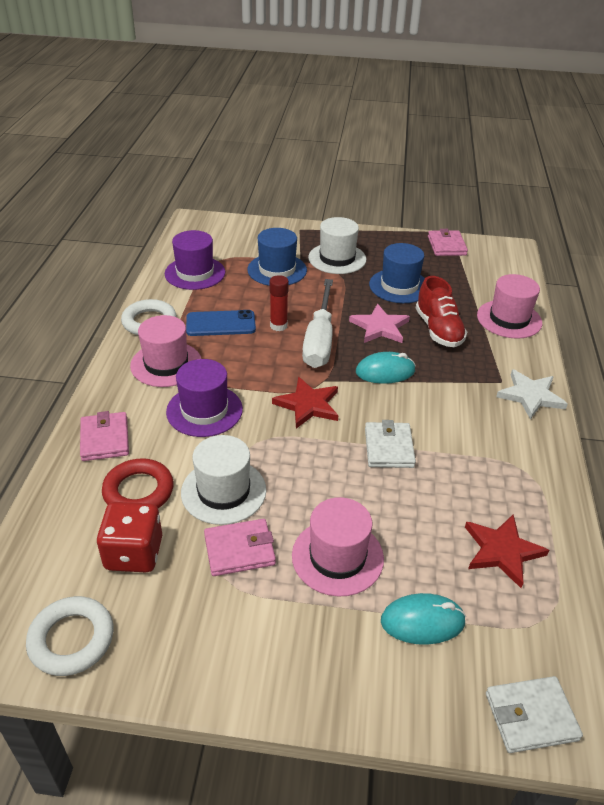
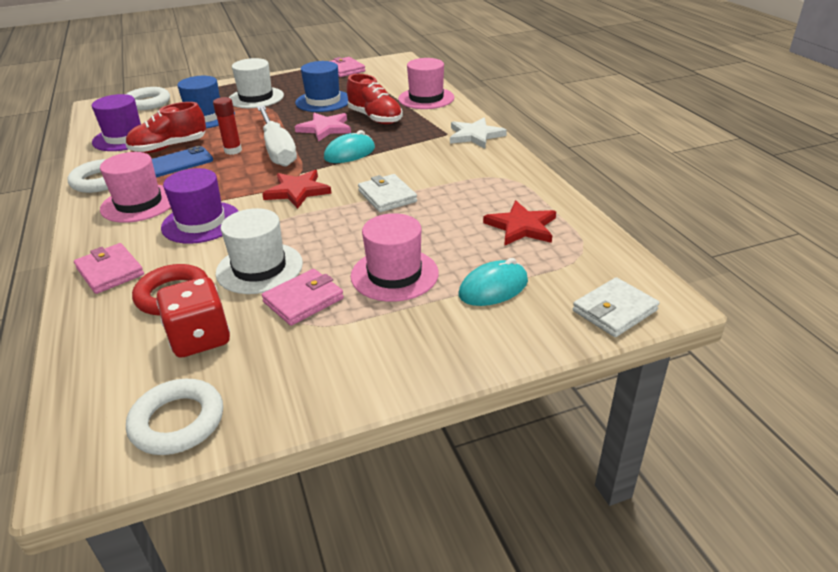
camera: 25 degrees left, 5 degrees down
(226, 300) = (169, 147): none -> red shoe
(236, 232) = (148, 103): none -> white ring

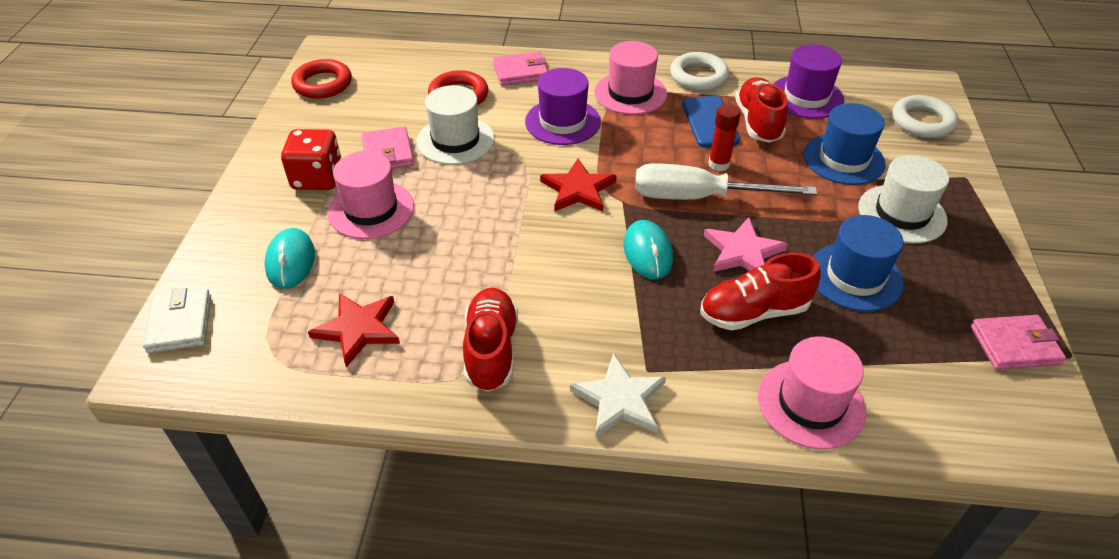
camera: 115 degrees right, 10 degrees up
(177, 422) = (323, 84): white ring -> red ring
(200, 338) = (393, 101): red dice -> red dice (317, 178)
(387, 196) = (512, 250): white wallet -> none
(483, 177) = (491, 350): none -> red shoe

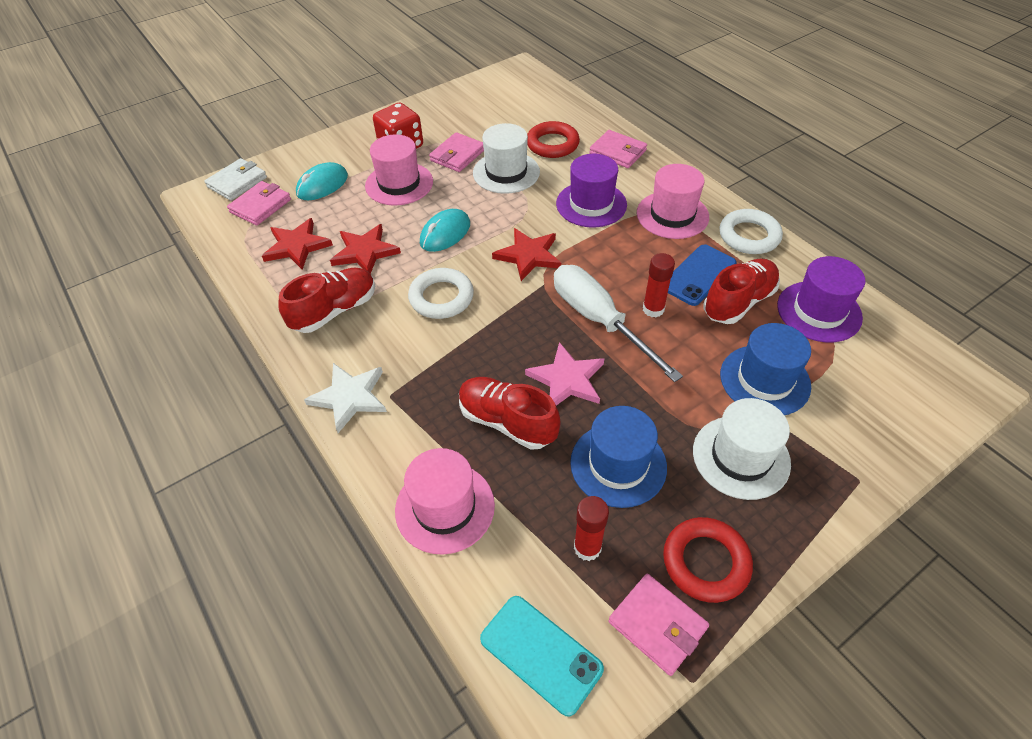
camera: 50 degrees right, 5 degrees up
(251, 325) = (260, 206): none -> pink wallet
(323, 84) = (487, 89): red ring -> red ring (705, 562)
(436, 284) = (365, 252): none -> red star
(647, 253) = (505, 328): turquoise mouse -> turquoise mouse (445, 233)
(919, 341) = (587, 547): none -> red glue stick
(922, 121) = (902, 407): white ring -> white ring (441, 297)
(998, 425) = (541, 654): none -> turquoise phone

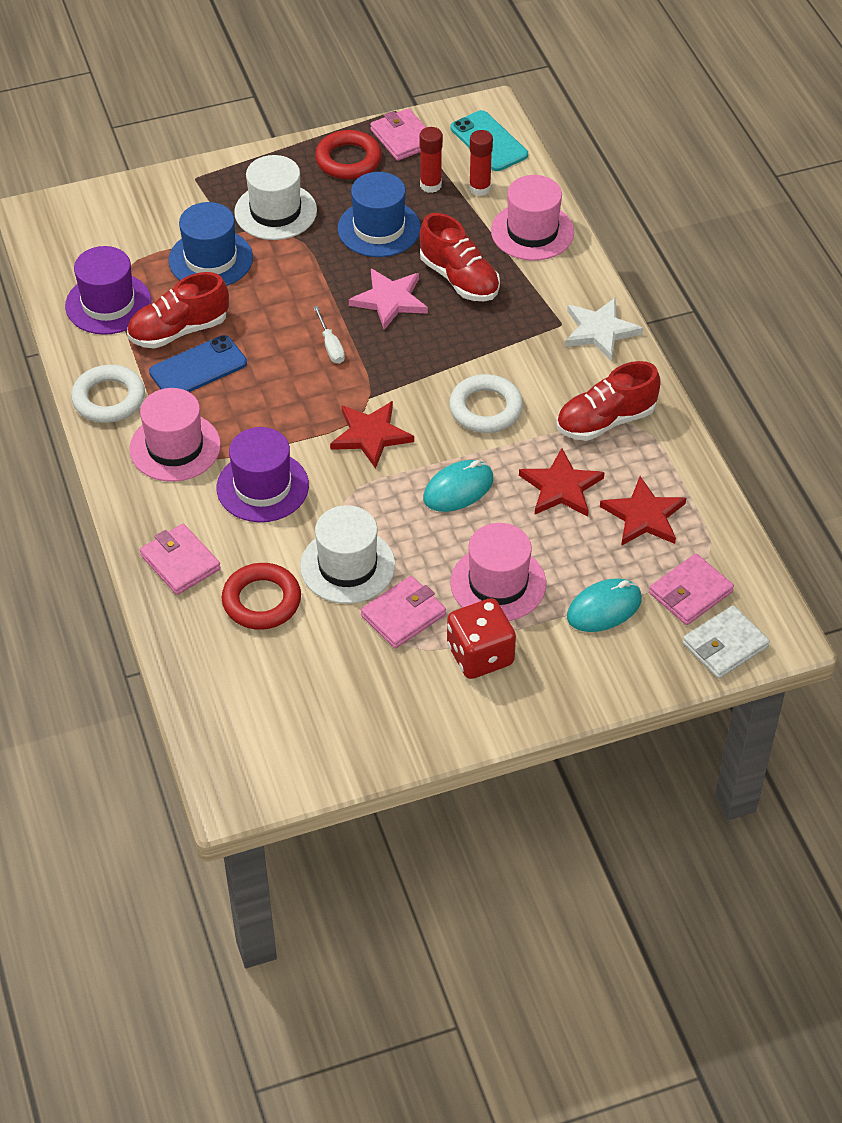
camera: 165 degrees left, 0 degrees up
(599, 320) = (330, 346): white screwdriver -> white screwdriver, size x0.43
(653, 309) = (269, 344): red glue stick -> red glue stick (479, 188)

